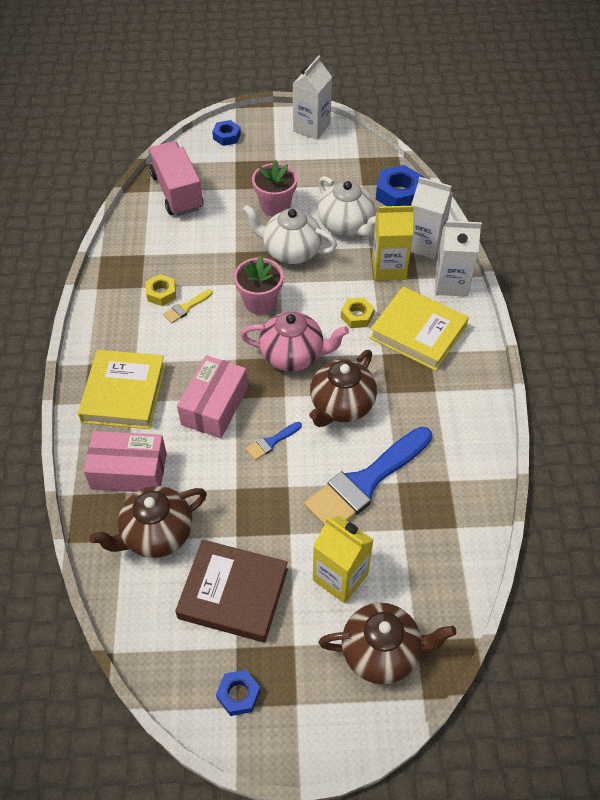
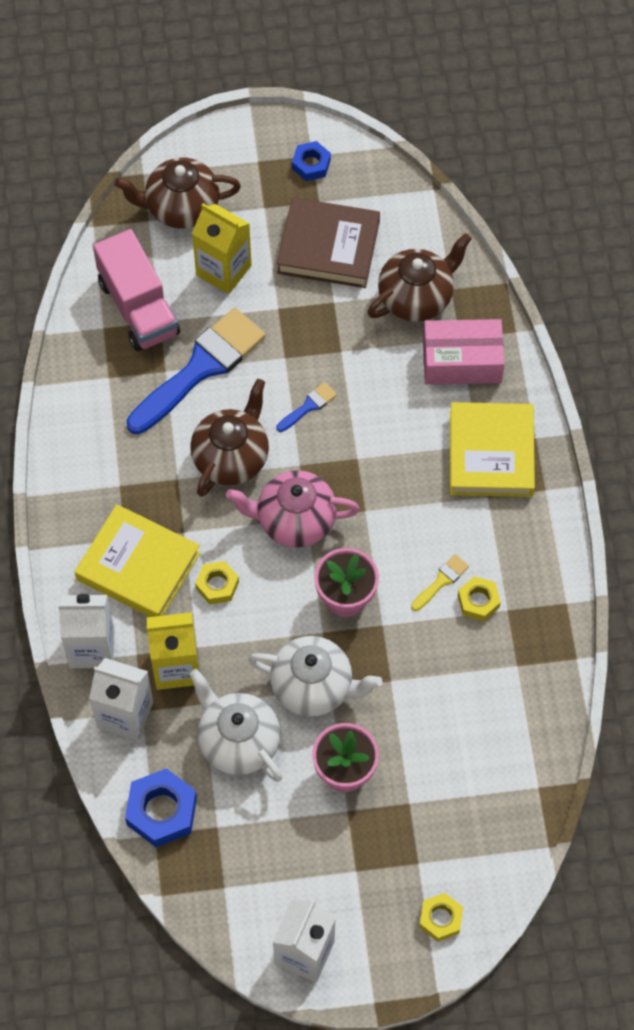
camera: 175 degrees right, 10 degrees up
(177, 192) = (495, 788): pink truck -> pink truck (138, 307)
(215, 406) = (380, 445): pink box -> none
(227, 136) = (440, 919): blue nut -> yellow nut

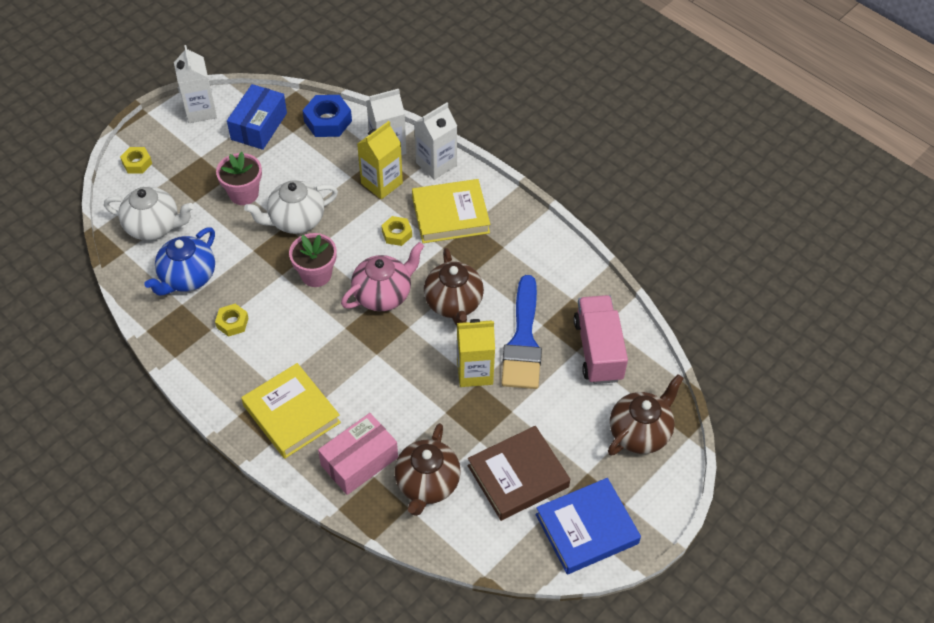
camera: 140 degrees right, 10 degrees down
(138, 307) = (598, 350): pink truck -> pink truck turned 60 degrees clockwise
(223, 270) = (570, 410): yellow carton -> yellow carton (474, 372)
(238, 741) = (315, 172): white teapot -> white teapot (154, 226)
(251, 868) = (259, 126): none -> blue box
(308, 406) = (434, 364): blue brush -> none
(311, 164) = (586, 529): blue nut -> blue book
(441, 581) = (264, 319): yellow brush -> none
(488, 696) = (187, 277): none -> blue teapot

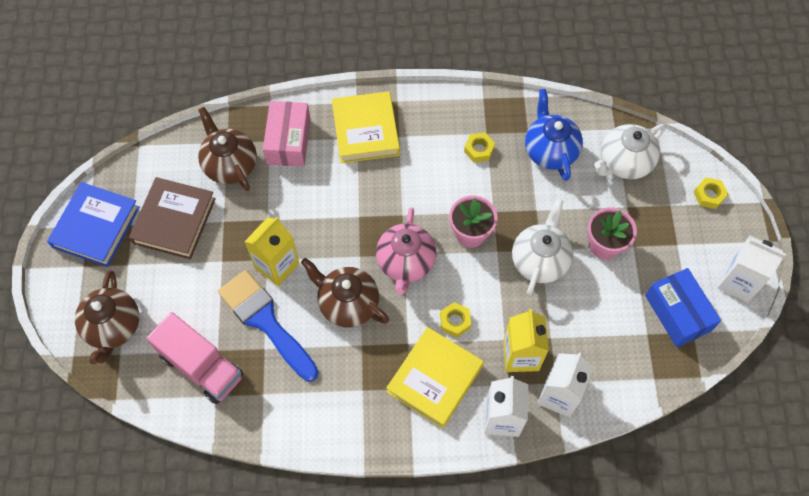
camera: 135 degrees right, 10 degrees up
(291, 414) = (365, 130): yellow book -> yellow book turned 75 degrees clockwise
(328, 121) = (636, 372): blue nut -> none

